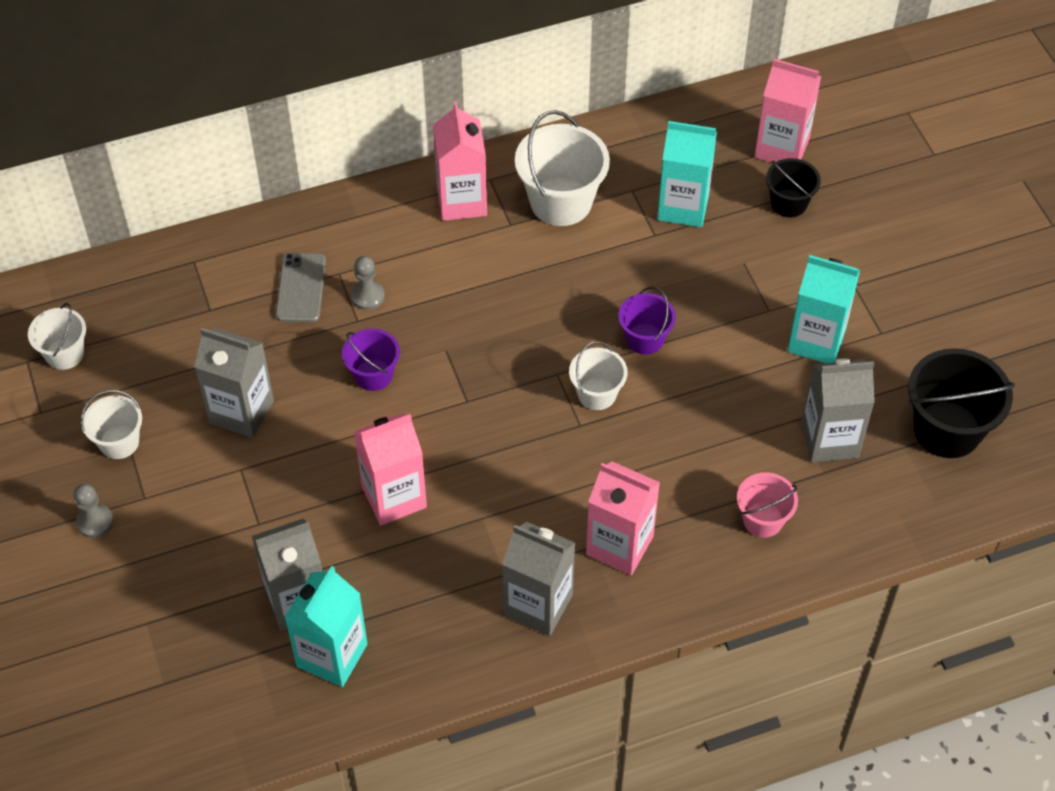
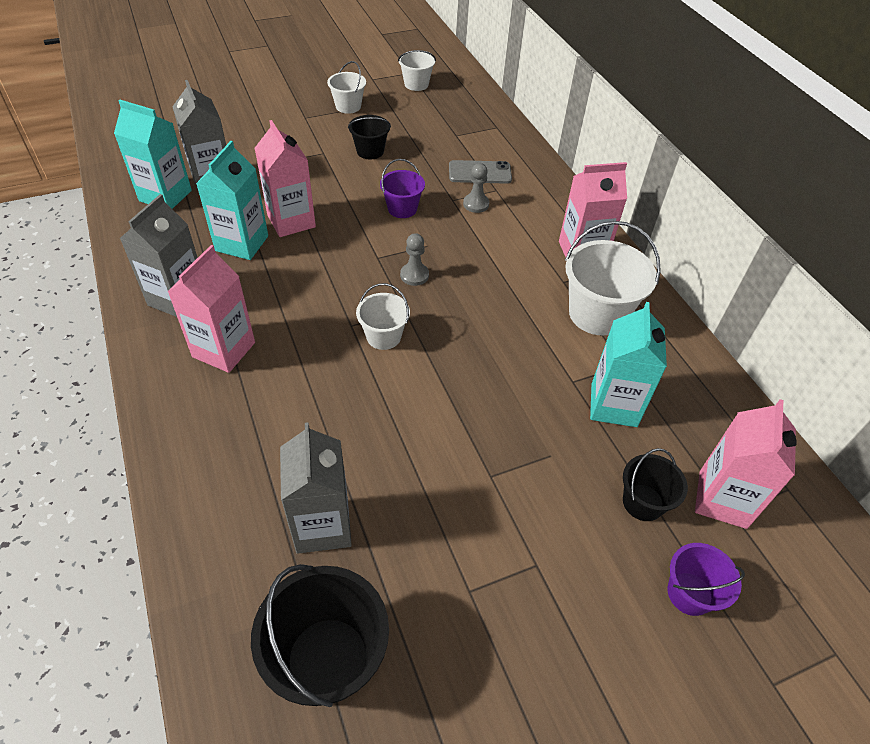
camera: 85 degrees right, 5 degrees down
(95, 522) = (289, 101): grey pawn -> grey pawn (414, 275)
(241, 412) = (370, 151): grey carton -> black bucket
(645, 339) = (446, 371): purple bucket -> purple bucket (689, 593)
(763, 519) = (232, 458): pink bucket -> none
(816, 340) = (453, 520): turquoise carton -> turquoise carton (242, 243)

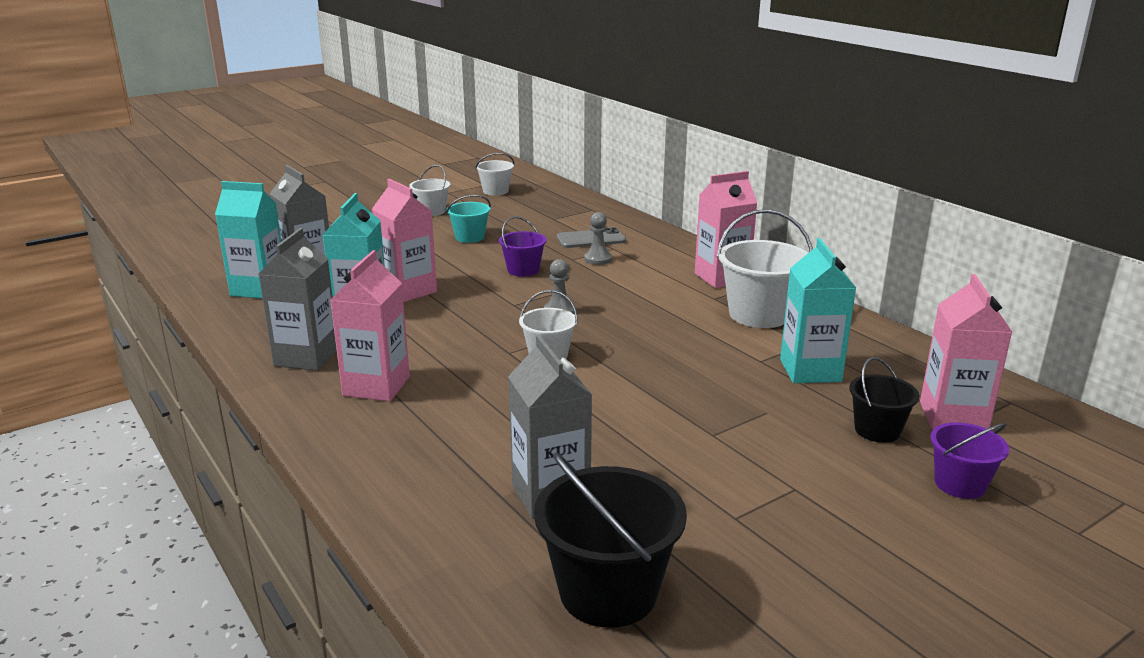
camera: 10 degrees left, 25 degrees down
(370, 151) = (470, 237): black bucket -> turquoise bucket

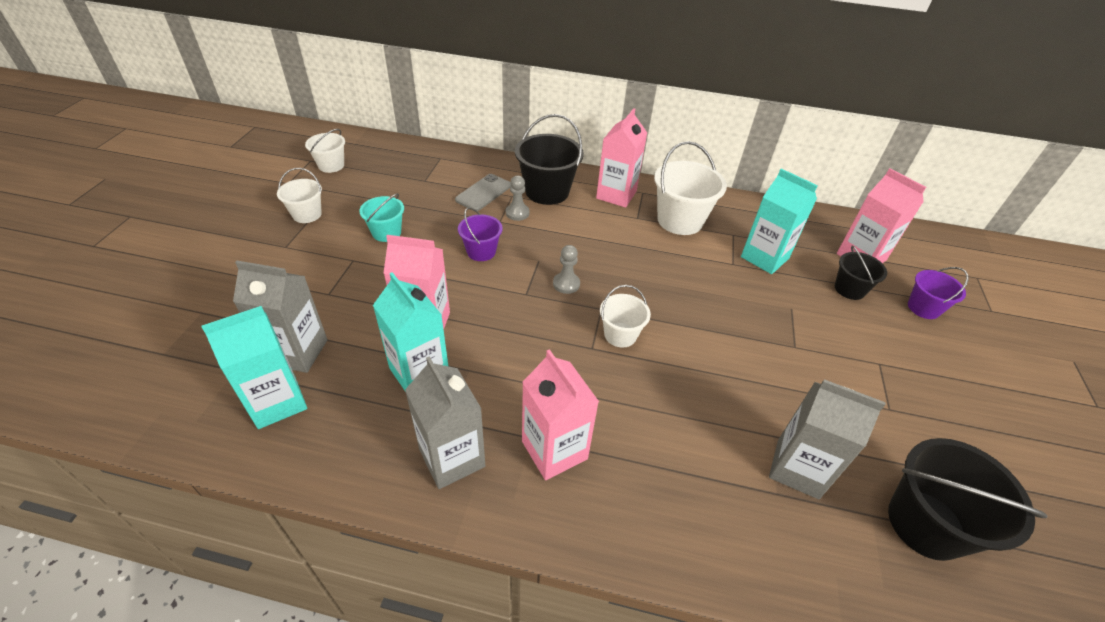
camera: 45 degrees left, 20 degrees up
(652, 255) = (547, 191): none -> black bucket

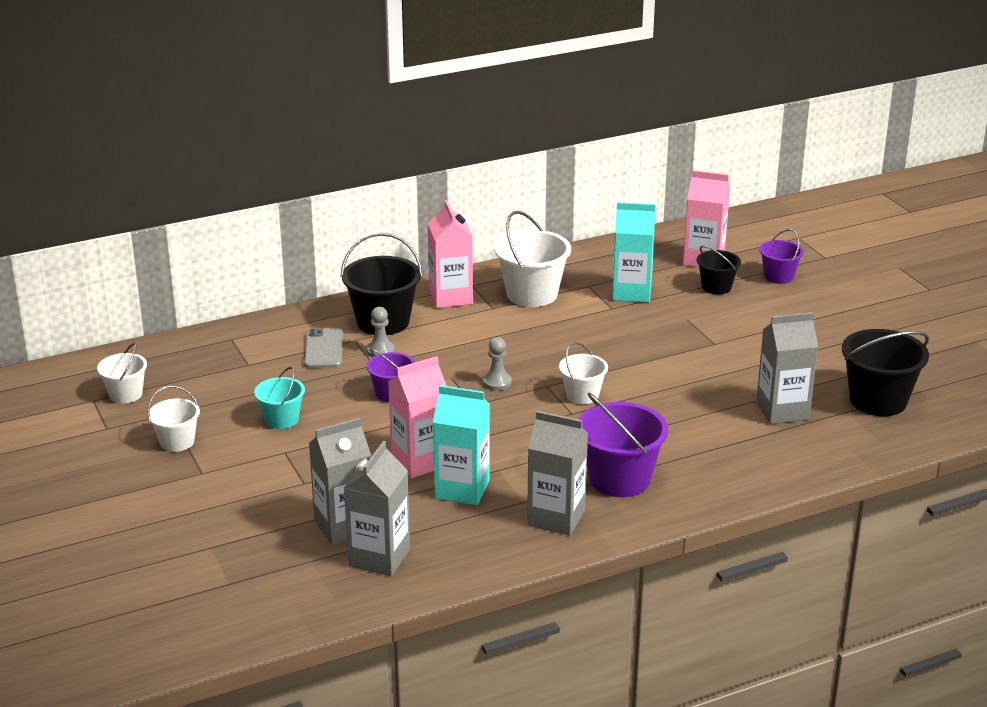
camera: 35 degrees left, 15 degrees down
(277, 402) = (379, 557): turquoise carton -> grey carton
(554, 450) = (619, 479): pink carton -> purple bucket

